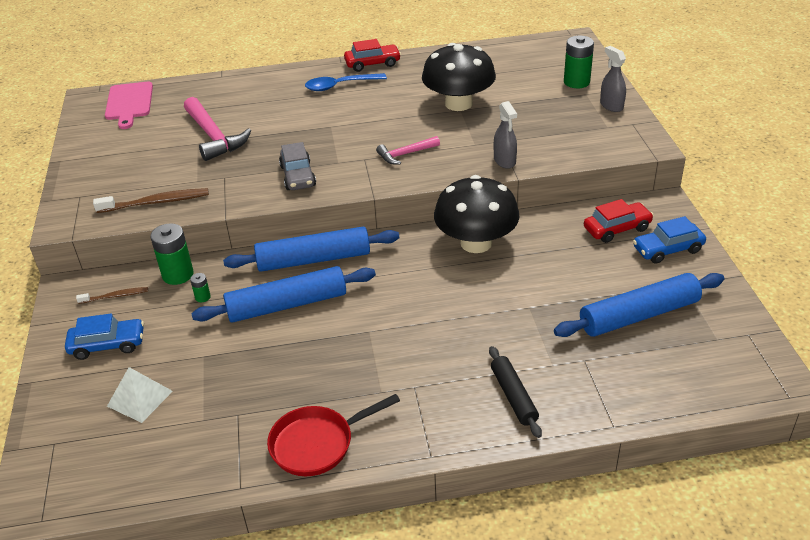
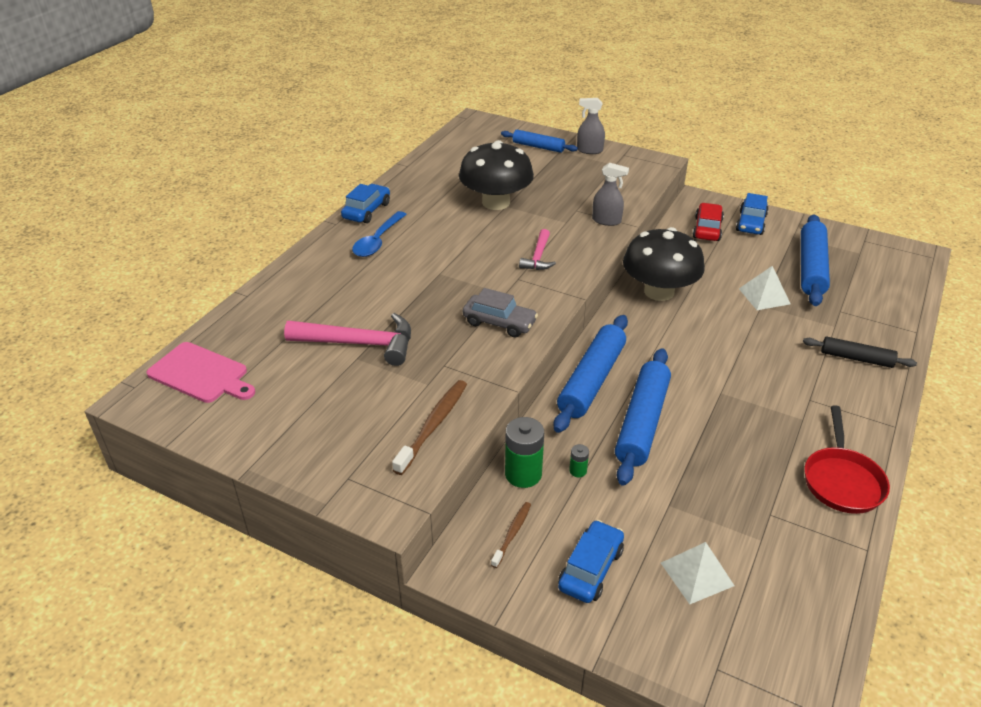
camera: 55 degrees left, 0 degrees up
(372, 64) = (366, 211): red car -> blue car
(547, 303) = (764, 296): none -> white pyramid
(576, 82) = (538, 147): green battery -> blue rolling pin

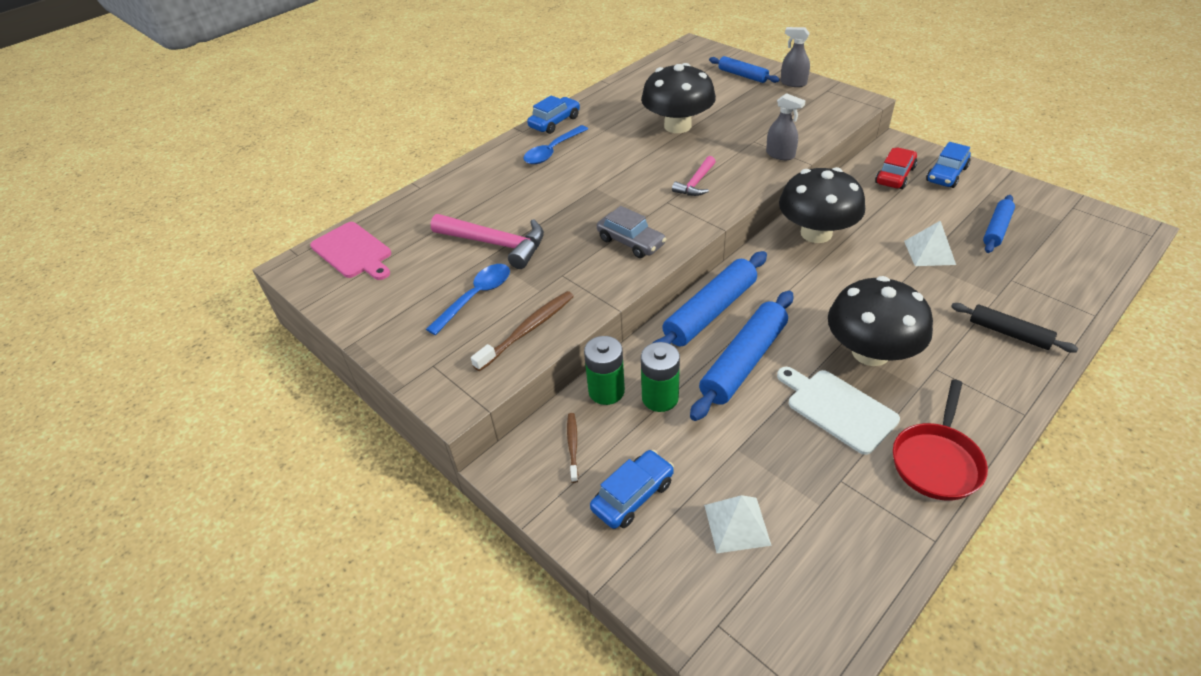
camera: 20 degrees right, 5 degrees up
(363, 401) = (476, 297): none -> blue spoon
(512, 533) = (573, 446): brown toothbrush -> brown toothbrush turned 45 degrees counterclockwise
(578, 471) = (660, 398): green battery -> green battery, size x2.10
(742, 450) = (837, 408): none -> white cutting board
(750, 394) = (870, 352): none -> black mushroom
(811, 268) = (996, 229): blue rolling pin -> blue rolling pin, size x0.59

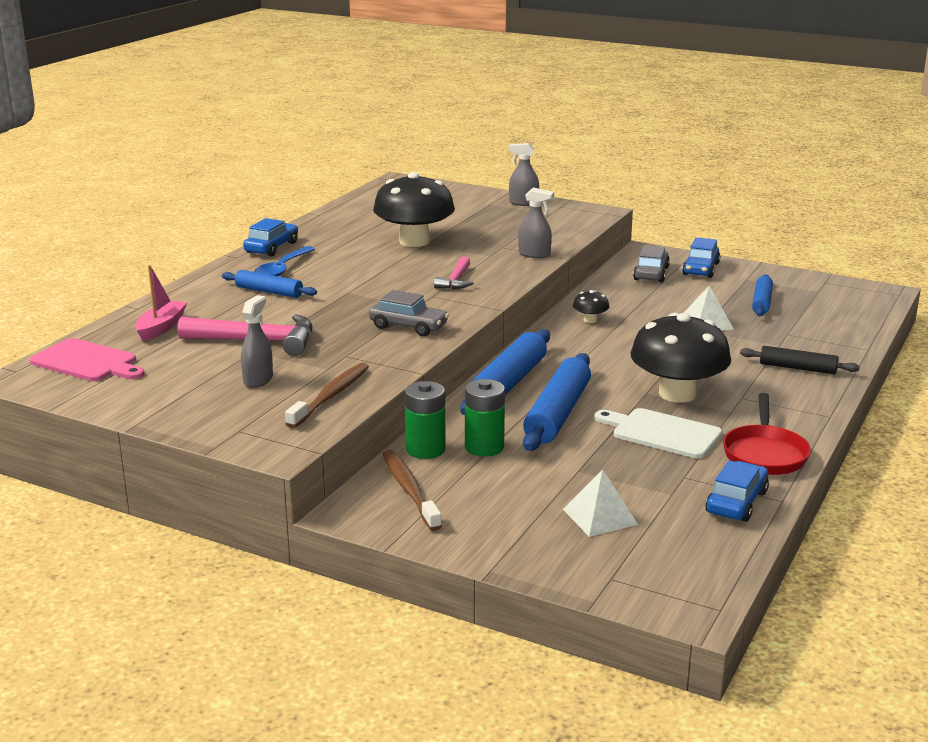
camera: 20 degrees left, 20 degrees down
(427, 215) = (161, 327): none -> pink boat
(476, 297) = (258, 380): blue spoon -> grey spray bottle
(573, 446) = (409, 490): brown toothbrush -> brown toothbrush, size x1.71
(633, 495) = (489, 513): blue car -> blue car (736, 502)
(742, 75) = (466, 200): blue rolling pin -> blue rolling pin (269, 292)
(816, 233) = (590, 320): black mushroom -> black mushroom, size x0.42
(894, 175) = (651, 273): red car -> grey car

